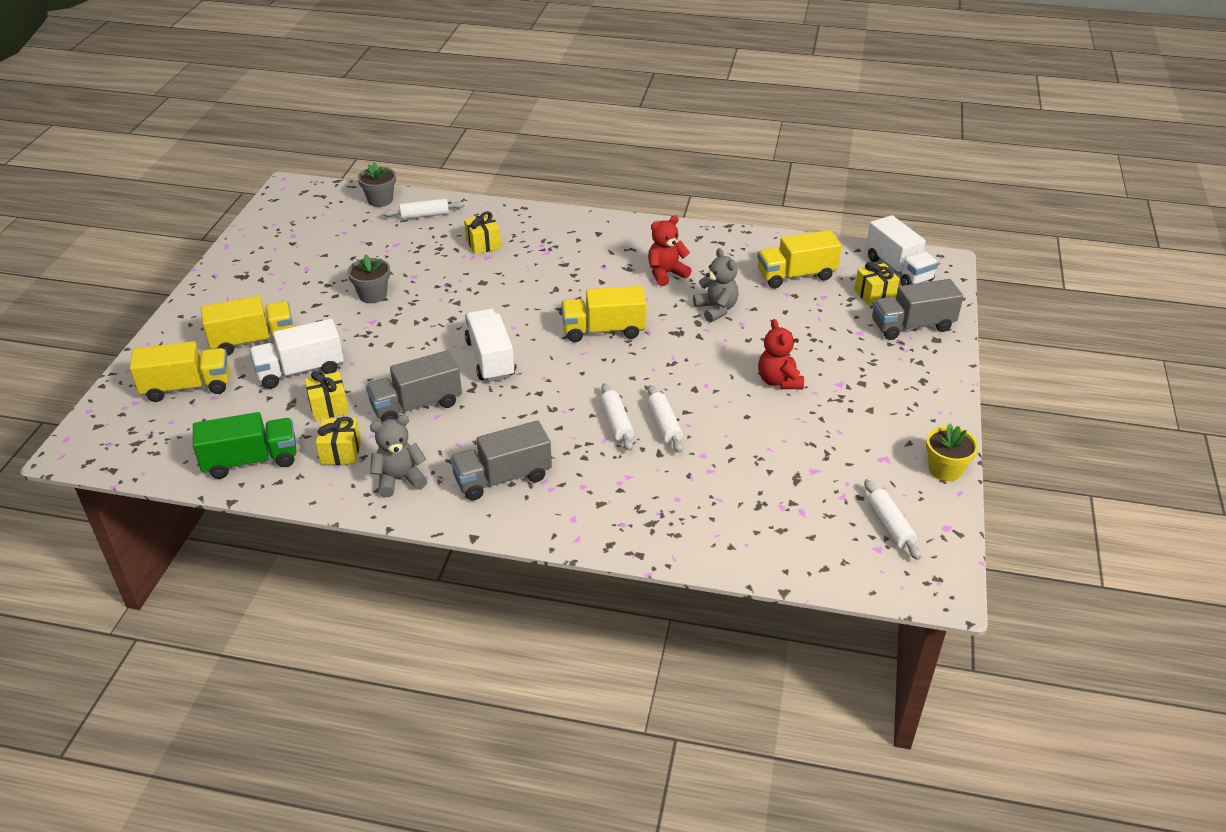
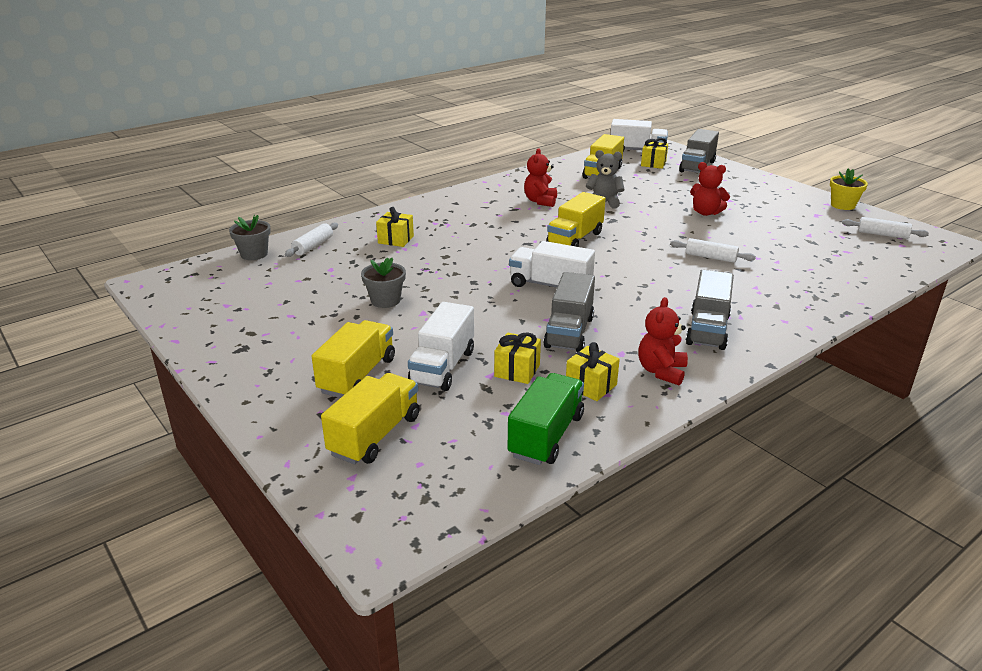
camera: 50 degrees left, 10 degrees down
(399, 479) = (661, 371): grey teddy bear -> red teddy bear
(616, 423) = (689, 270): white rolling pin -> none

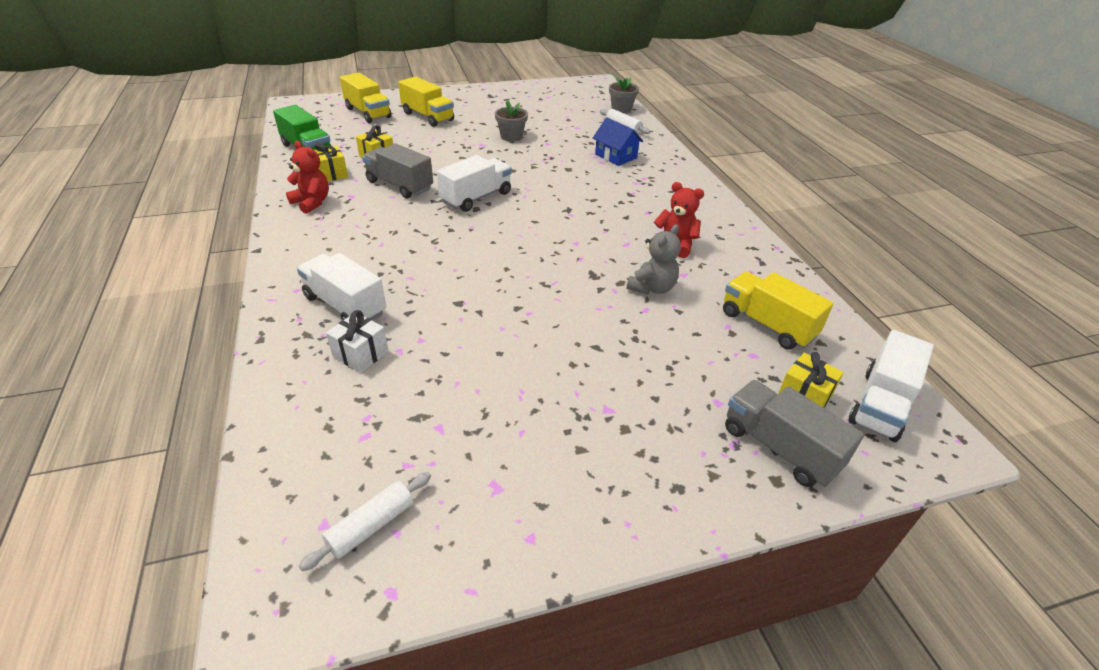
camera: 110 degrees right, 10 degrees up
(396, 240) = (616, 156): yellow gift -> blue house
(443, 367) = (408, 138): white truck -> white truck (345, 305)
(575, 239) = (559, 236): yellow truck -> none
(706, 213) = (574, 360): red teddy bear -> none
(707, 330) = (333, 243): grey truck -> none
(710, 257) = (451, 304): white rolling pin -> none
(800, 272) = (361, 354): none -> white gift
(843, 205) = (510, 560): yellow flower pot -> none

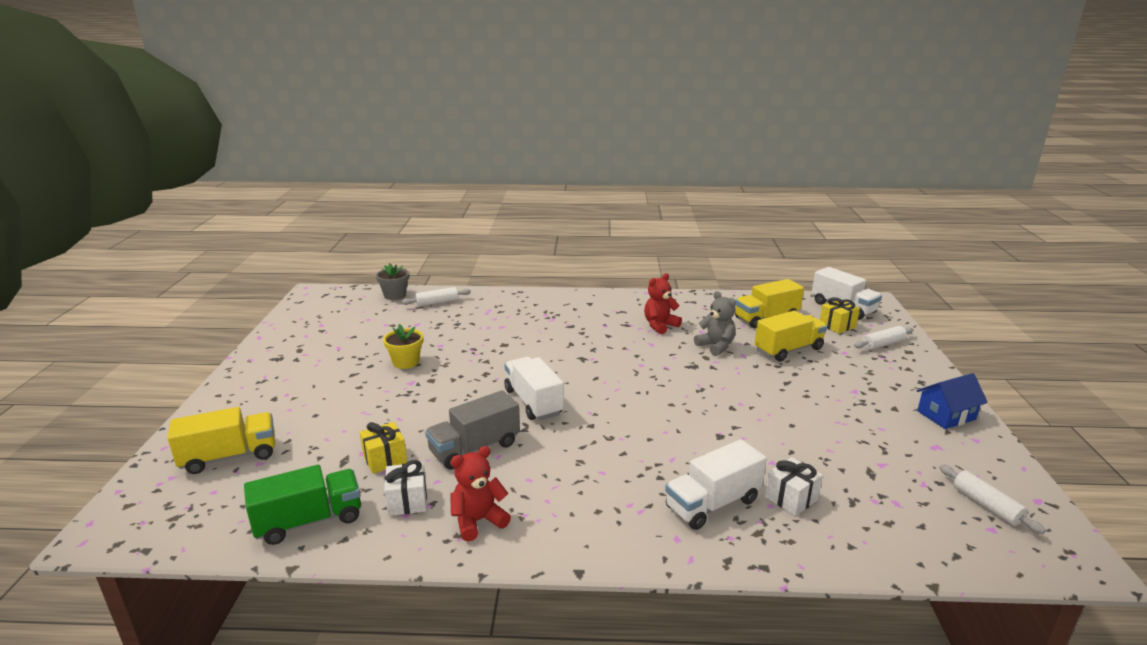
camera: 70 degrees left, 15 degrees down
(331, 174) = (407, 501): yellow gift -> white gift
(428, 117) = (295, 409): yellow truck -> yellow truck (788, 350)
(511, 136) = (406, 362): grey flower pot -> yellow flower pot
(616, 156) = (495, 318): blue house -> blue house (946, 415)
(779, 448) = (882, 344): grey truck -> white rolling pin

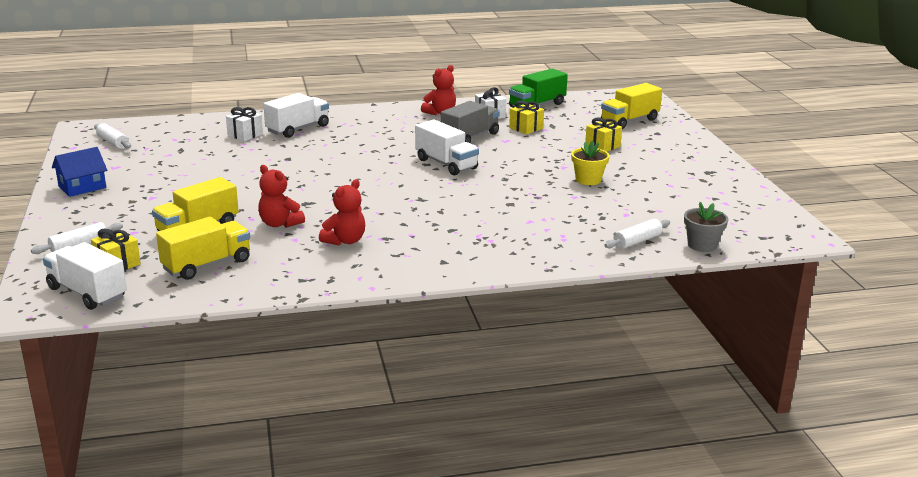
camera: 165 degrees right, 0 degrees up
(331, 409) = (602, 146): none -> yellow gift
(716, 346) = (279, 224): grey teddy bear -> red teddy bear

